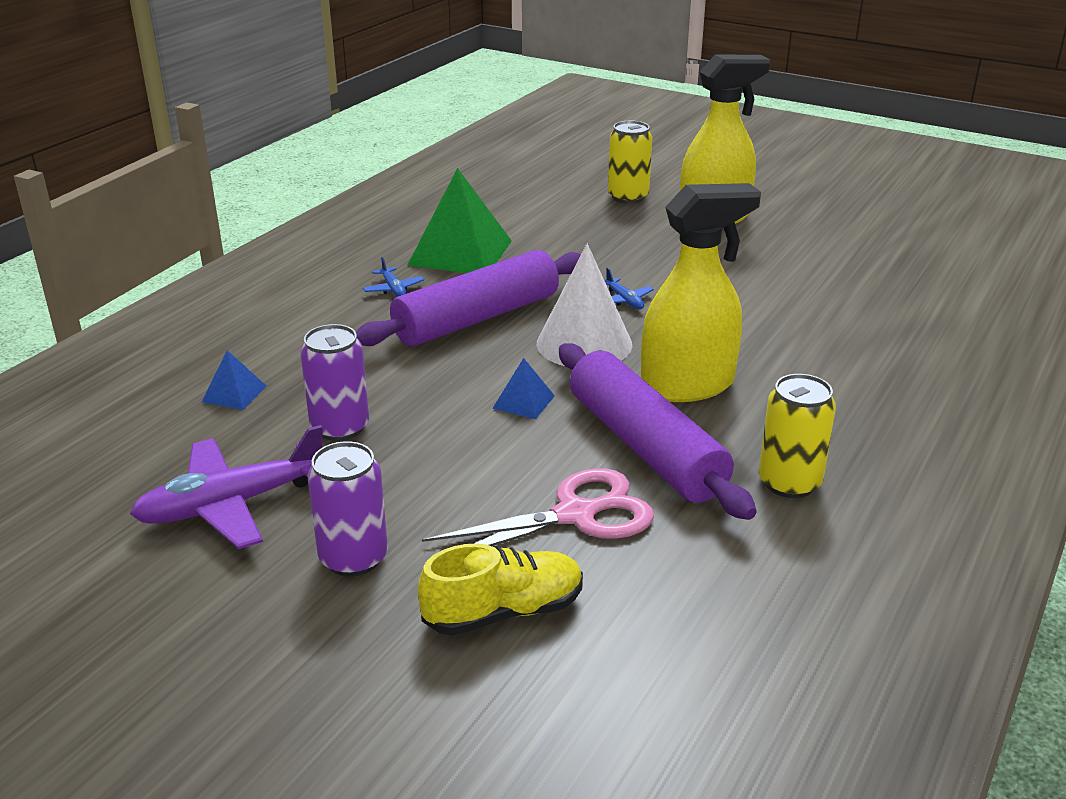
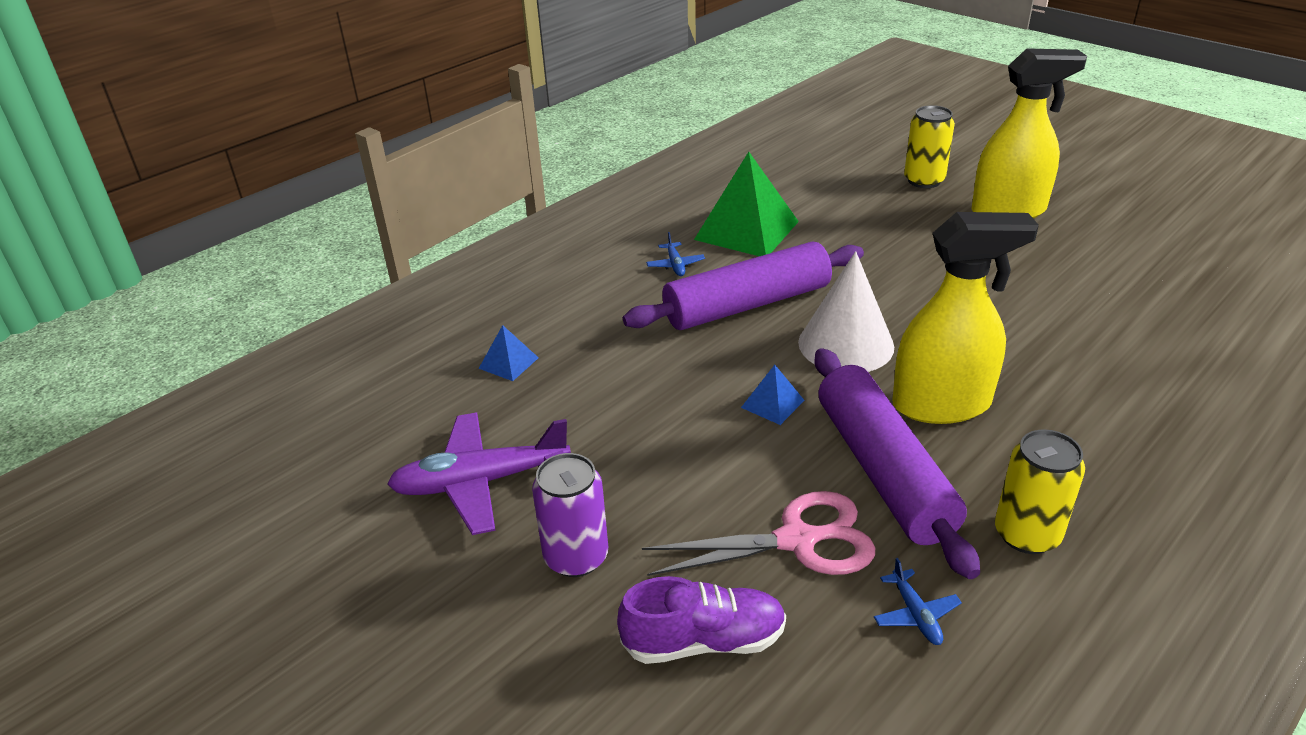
camera: 15 degrees right, 5 degrees up
(340, 427) = (594, 411): purple can -> none
(504, 612) = (704, 641): yellow shoe -> purple shoe
(624, 300) = (896, 299): blue plane -> blue plane (915, 614)

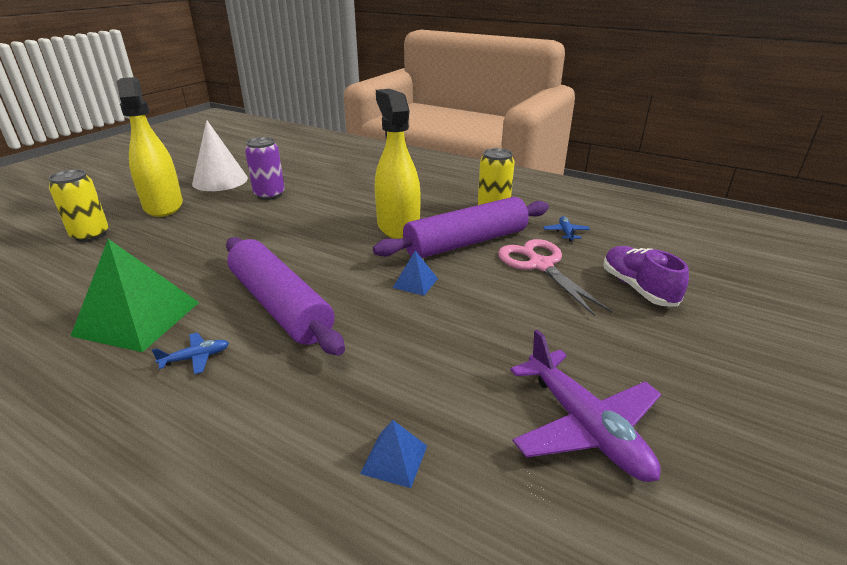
camera: 105 degrees left, 5 degrees down
(576, 557) = (620, 348): purple can -> purple can (269, 194)
(846, 344) = (337, 259): white cone -> white cone (220, 180)
(915, 614) = (566, 232): blue plane -> blue plane turned 60 degrees counterclockwise

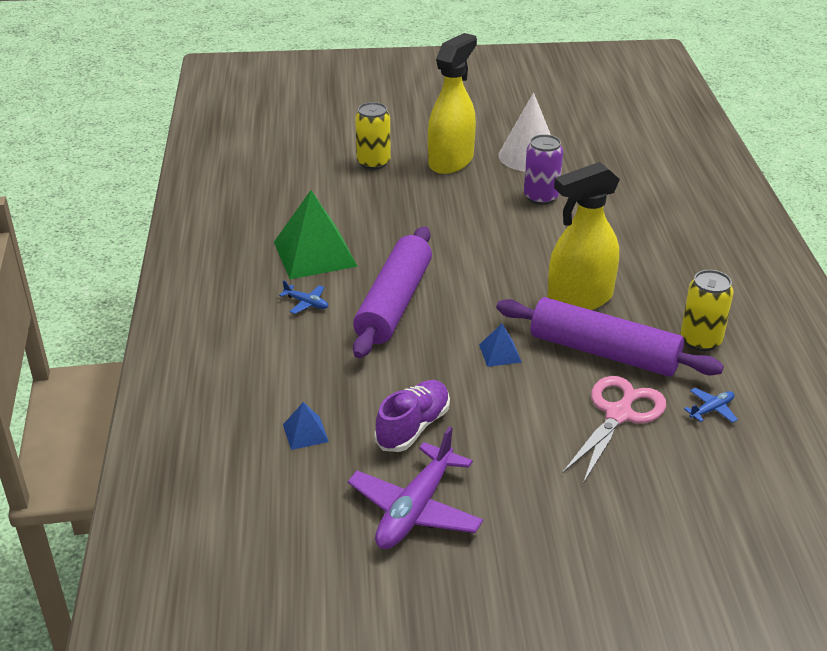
camera: 55 degrees right, 5 degrees up
(398, 227) = (579, 299): yellow spray bottle -> yellow spray bottle turned 150 degrees counterclockwise
(638, 288) = (652, 491): purple shoe -> purple shoe (413, 427)

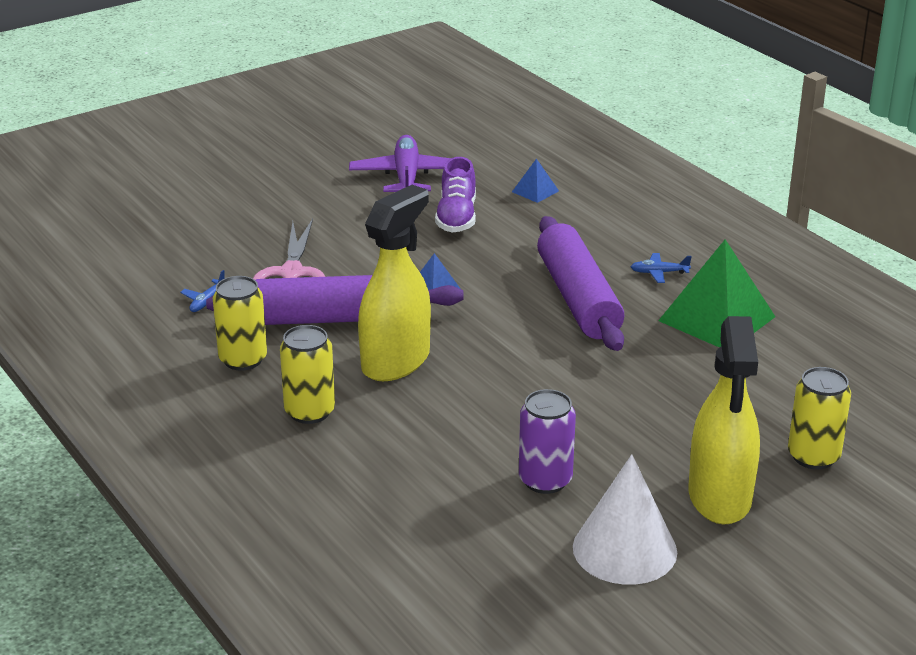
camera: 150 degrees right, 5 degrees down
(667, 283) = (309, 412): none -> yellow can

